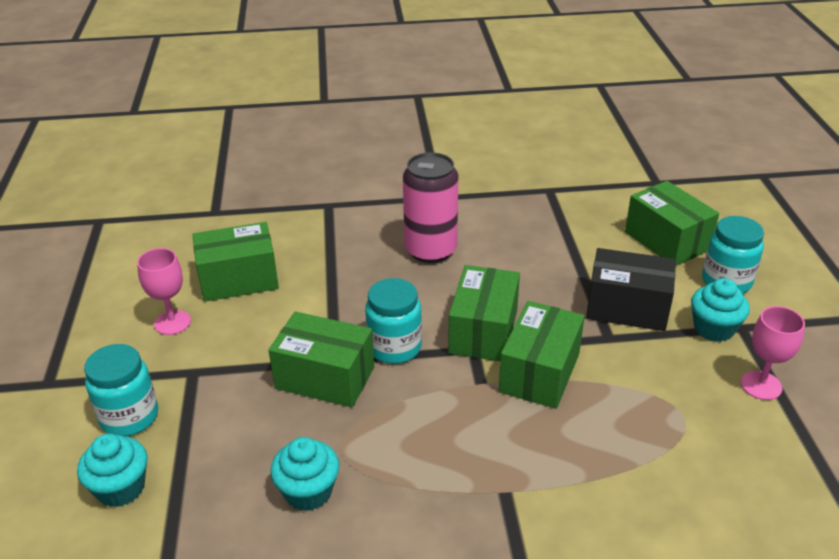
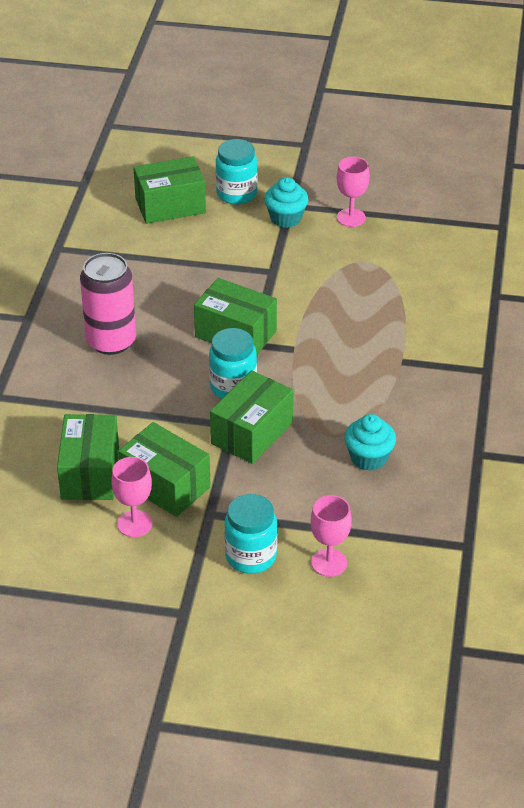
camera: 75 degrees left, 5 degrees up
(121, 488) = (329, 563): turquoise cupcake -> pink goblet
(539, 372) = (295, 316): green box -> green box (165, 485)
(627, 308) = (243, 252): black box -> none

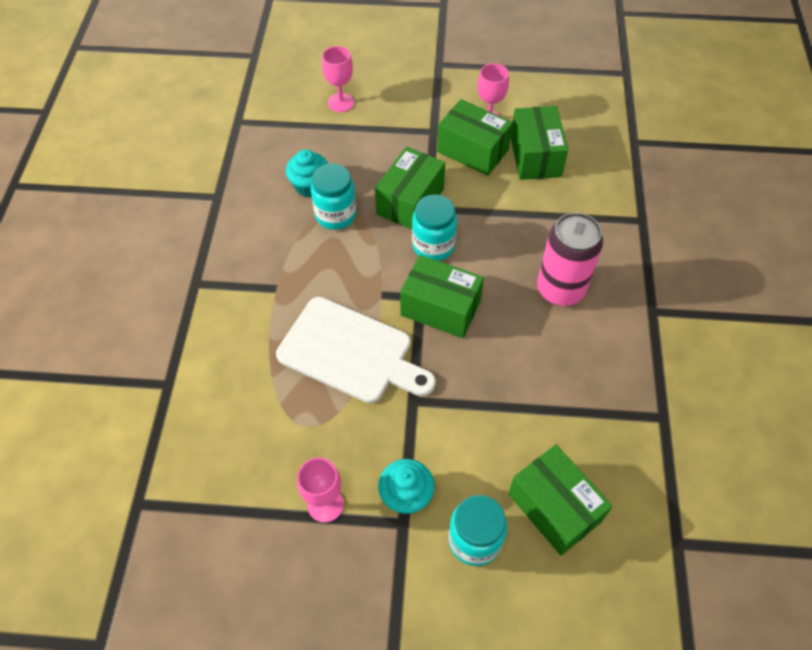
camera: 175 degrees right, 15 degrees up
(170, 205) = (554, 507): green box -> green box turned 75 degrees clockwise
(251, 556) = (398, 103): turquoise jar -> turquoise jar (335, 215)
(326, 307) = (351, 352): none -> white cutting board

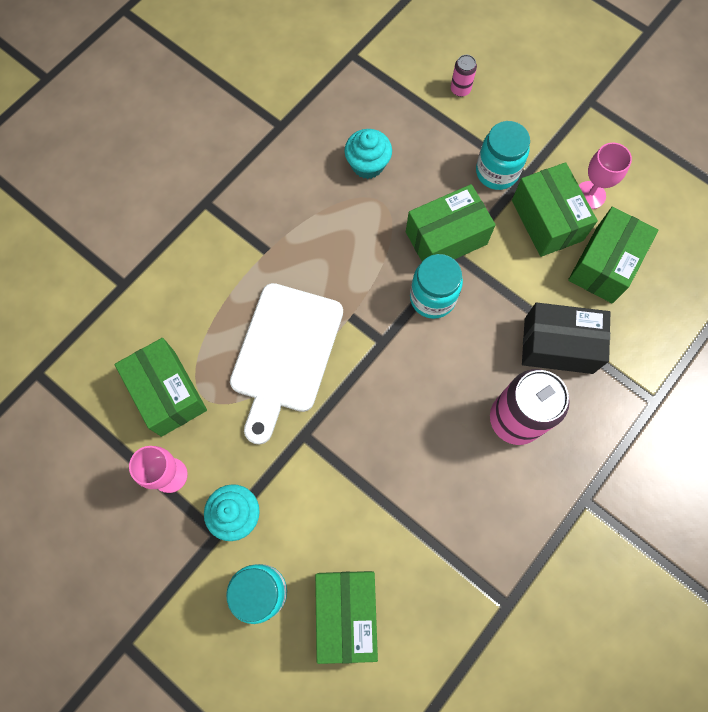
camera: 35 degrees right, 15 degrees up
(335, 215) = (369, 209): turquoise jar -> turquoise jar (497, 172)
(341, 102) = (460, 89): pink goblet -> pink can
(351, 352) = (285, 354): white cutting board -> white cutting board turned 45 degrees clockwise
(440, 308) = (392, 364): green box -> green box (168, 393)
(548, 224) = (558, 345): none -> black box

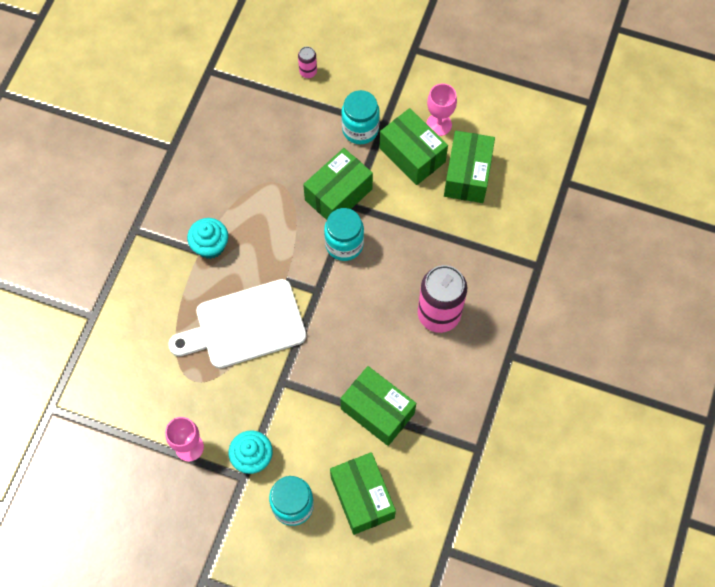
camera: 20 degrees left, 5 degrees down
(168, 393) = (163, 387): green box -> green box (377, 411)
(285, 354) = (245, 326): white cutting board -> white cutting board turned 75 degrees clockwise
(367, 164) = (255, 156): turquoise cupcake -> turquoise cupcake (210, 246)
(558, 345) = (453, 248): black box -> none

